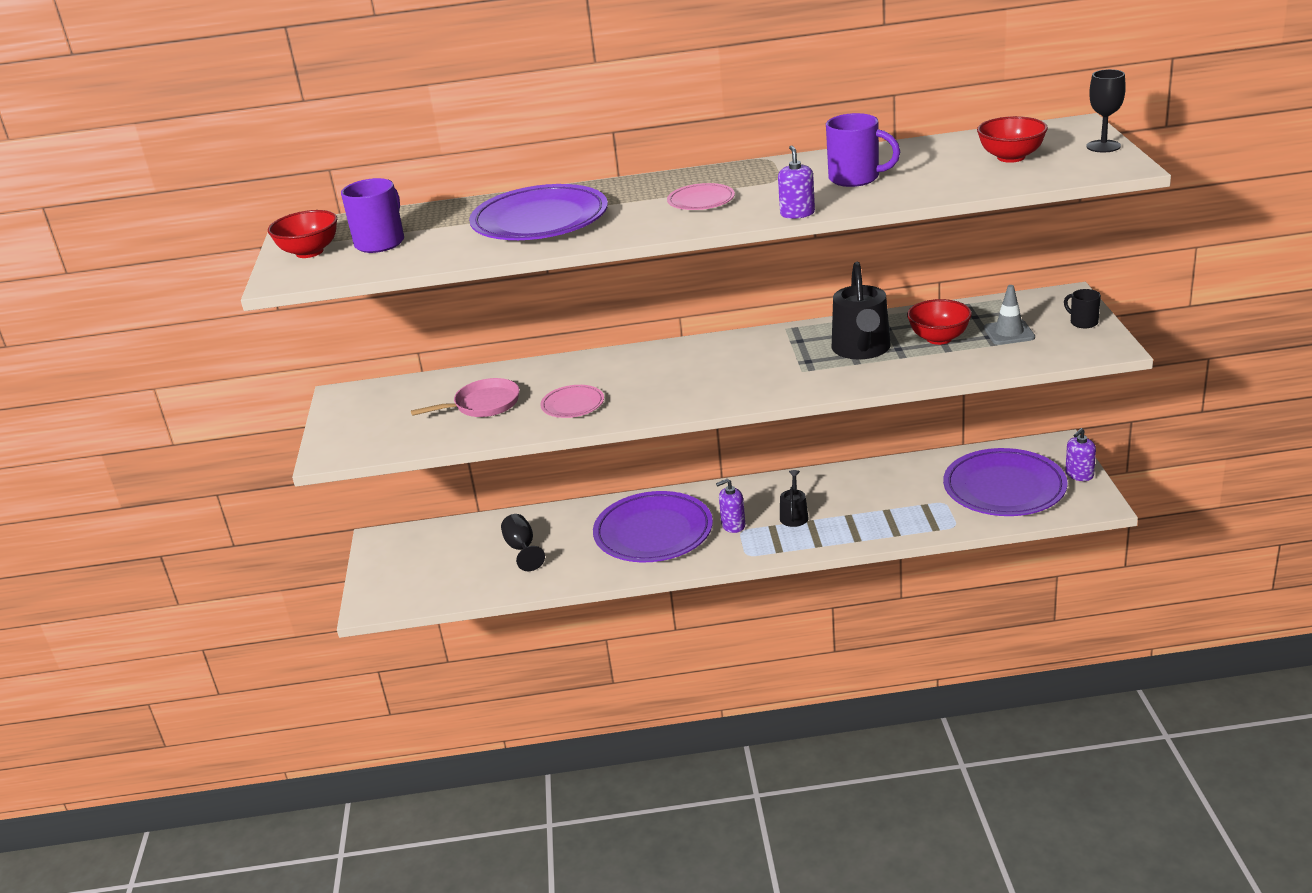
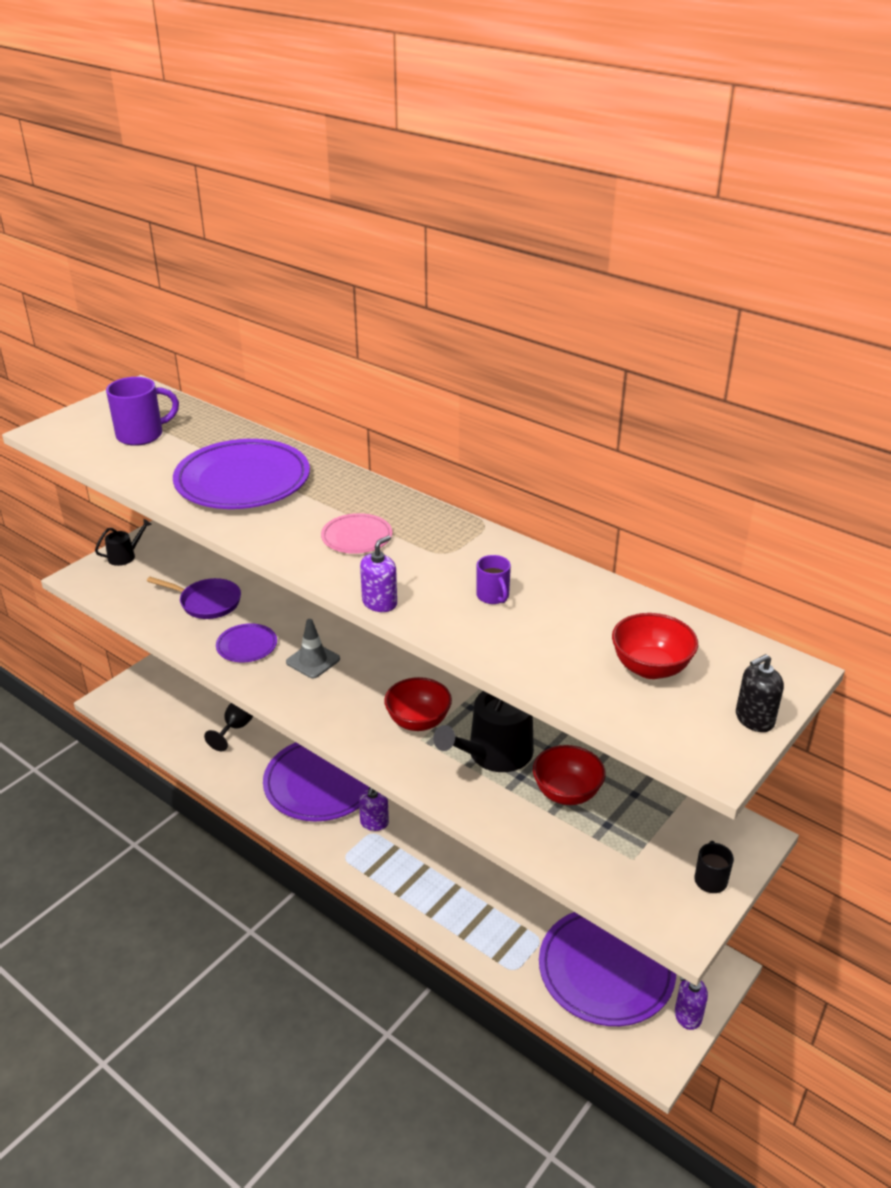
camera: 40 degrees right, 5 degrees up
(309, 252) = (100, 416): red bowl -> red bowl (418, 721)
(483, 405) = (207, 602): pink pan -> purple pan
(572, 405) = (247, 646): pink plate -> purple plate
(733, 525) = (374, 823): purple soap dispenser -> purple soap dispenser turned 105 degrees counterclockwise
(794, 516) = (423, 851): black watering can -> black watering can (125, 556)
(856, 178) = (493, 596): purple mug -> purple mug, size x0.58
(1009, 333) = (629, 836): grey traffic cone -> grey traffic cone (313, 661)
(1103, 146) = (754, 719): black goblet -> black soap dispenser

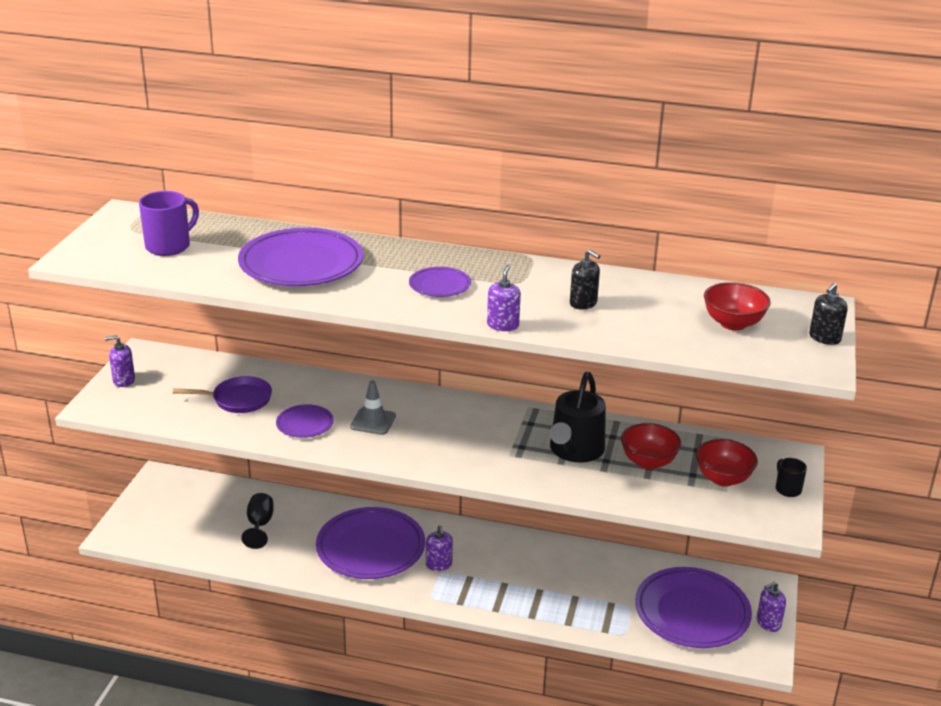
camera: 25 degrees left, 5 degrees down
(125, 556) = (124, 380): black watering can -> purple soap dispenser
(357, 537) = (439, 285): pink plate -> purple plate
(418, 721) = (497, 443): red bowl -> red bowl (723, 479)
(493, 596) = (583, 303): purple mug -> black soap dispenser

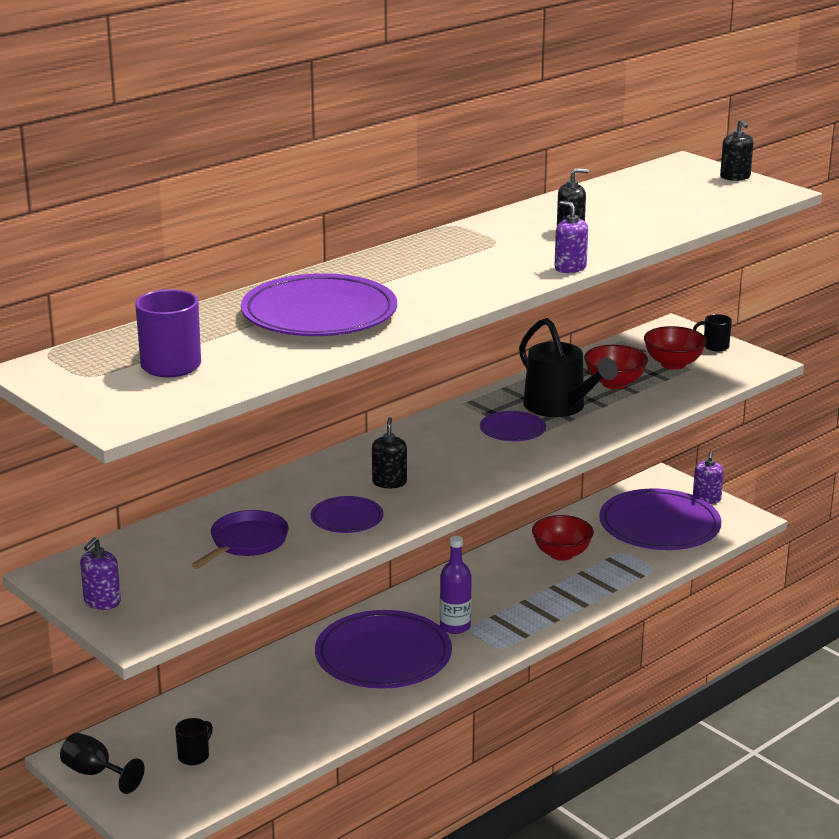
camera: 55 degrees left, 5 degrees down
(195, 520) = (194, 756): none -> black mug
(259, 525) = (260, 714): black goblet -> black goblet (95, 773)
(373, 421) = (389, 482): grey traffic cone -> black soap dispenser
(439, 285) = (457, 271): purple plate -> purple plate (512, 430)
(439, 564) = (455, 626): purple soap dispenser -> purple bottle
(733, 323) = (675, 195): red bowl -> red bowl (561, 554)

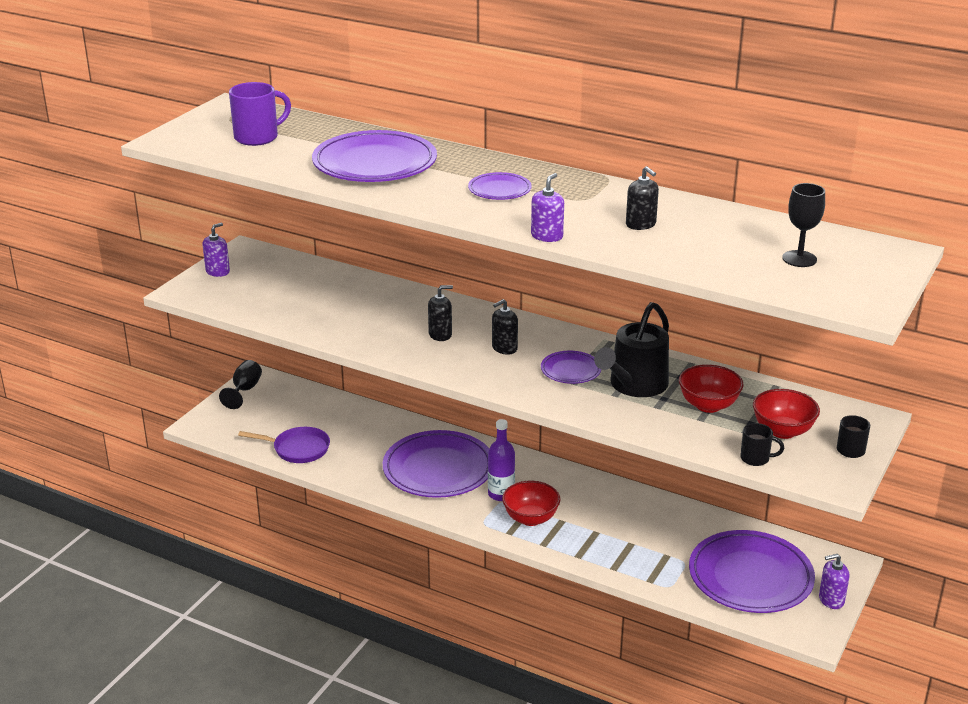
camera: 70 degrees right, 5 degrees up
(102, 602) = (217, 272): purple soap dispenser -> purple soap dispenser turned 120 degrees clockwise
(194, 756) = (278, 421): black mug -> black mug (756, 458)
(246, 542) = (317, 300): purple pan -> purple pan (297, 449)
(347, 519) = (372, 329): purple plate -> purple plate (499, 190)
(561, 554) = (654, 527): red bowl -> red bowl (530, 518)
(677, 193) = (799, 259): none -> black goblet
(735, 177) = (886, 282): black soap dispenser -> black soap dispenser (504, 348)

